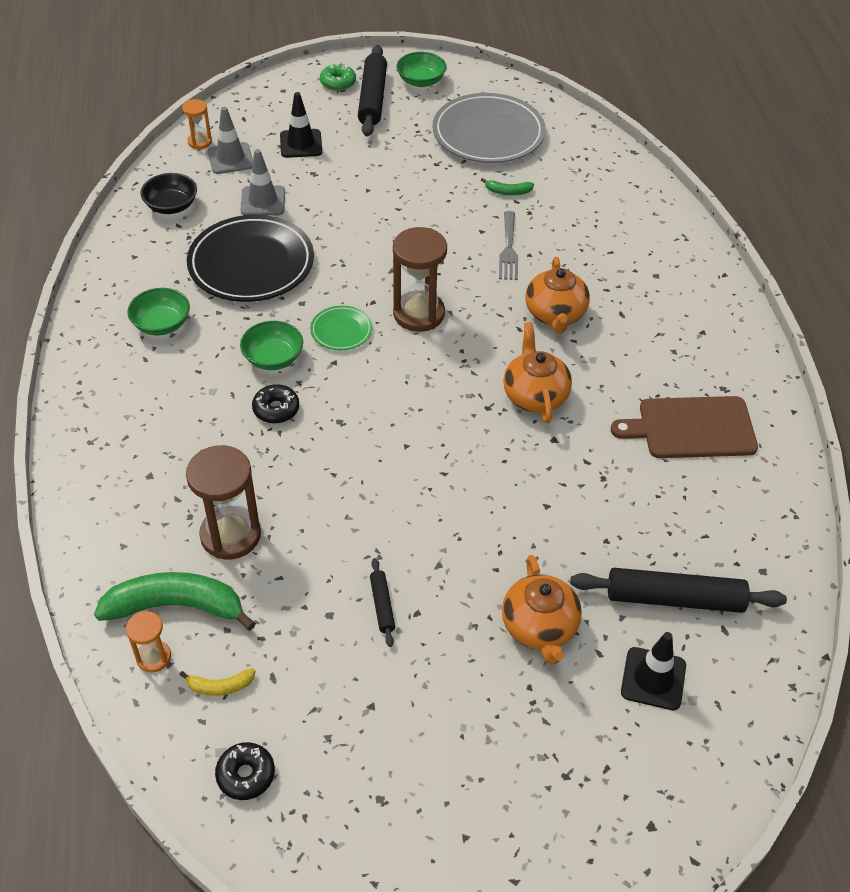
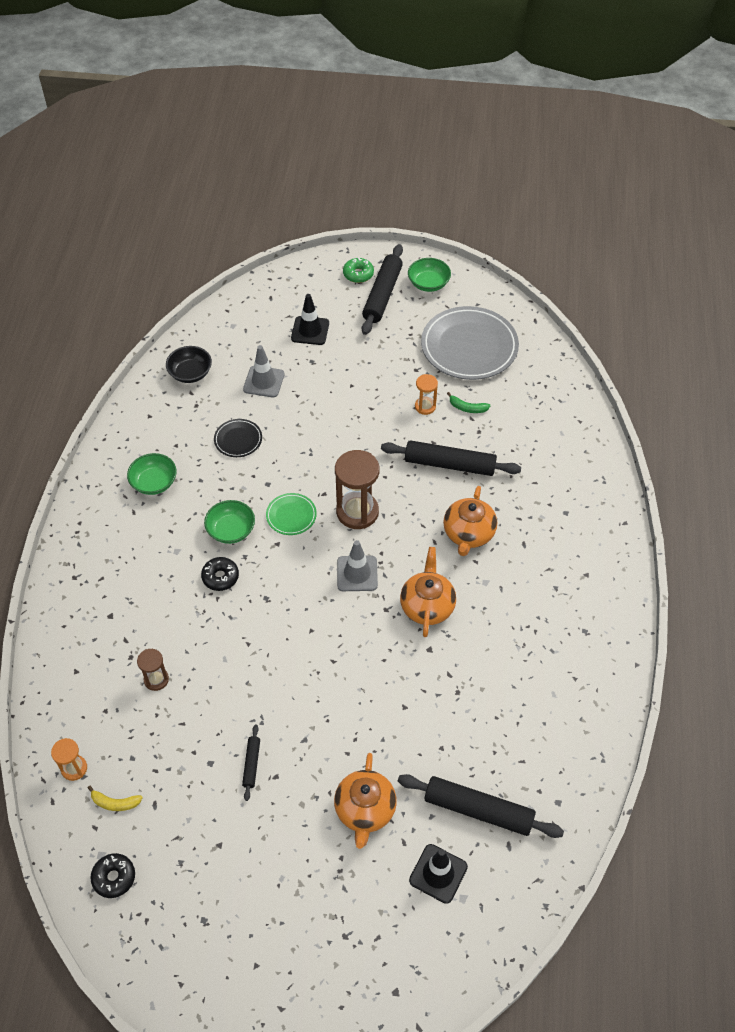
camera: 15 degrees right, 5 degrees up
(176, 606) = (101, 731): green banana -> none
(200, 142) = (229, 315): orange hourglass -> orange hourglass (425, 406)
(230, 158) = (249, 335): grey traffic cone -> grey traffic cone (357, 573)
(230, 535) = (156, 679): brown hourglass -> brown hourglass, size x0.53
(251, 264) = (238, 440): black plate -> black plate, size x0.47
(508, 249) = (450, 464): grey fork -> black rolling pin
(692, 428) = (545, 662): brown cutting board -> none

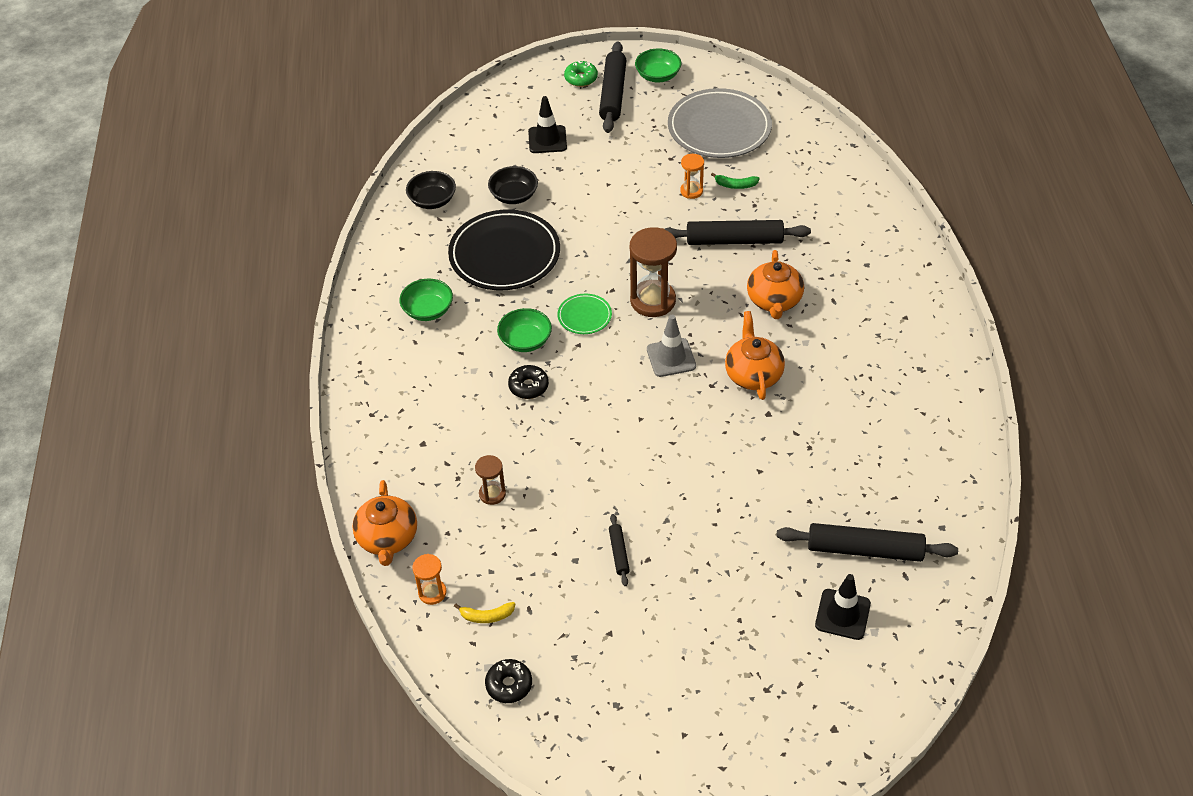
camera: 10 degrees left, 5 degrees down
(238, 440) = (504, 255): black plate -> black plate, size x2.13
(264, 382) = (514, 195): grey traffic cone -> black bowl
(365, 810) = (749, 572): orange teapot -> orange teapot (387, 539)

